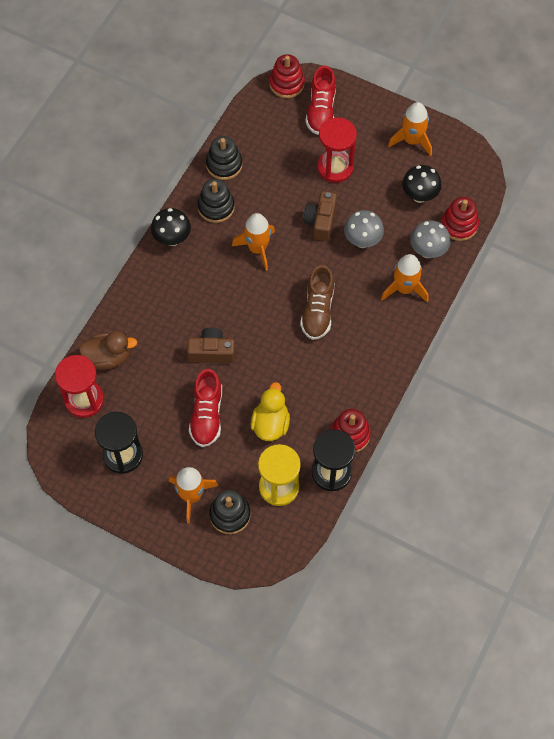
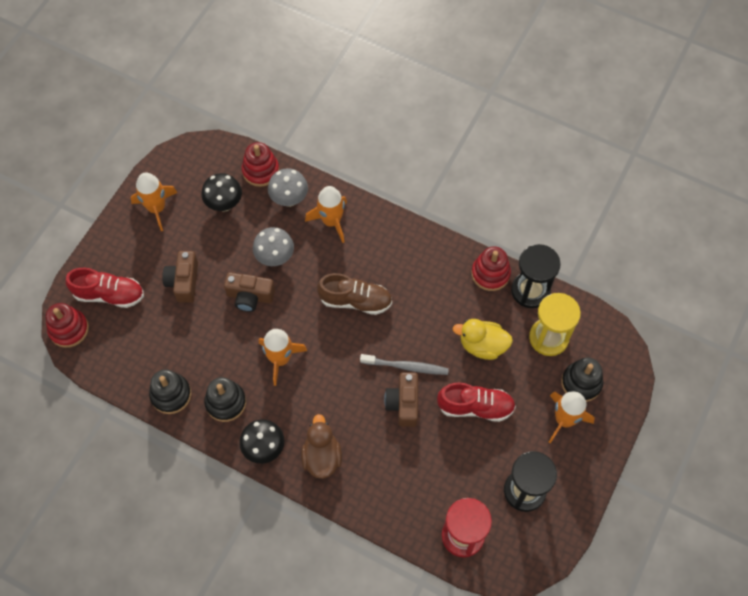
camera: 90 degrees left, 0 degrees up
(108, 357) = (411, 512): brown duck -> brown duck (322, 457)
(249, 355) = (406, 366): none -> grey toothbrush
(335, 167) = (184, 282): red hourglass -> brown camera

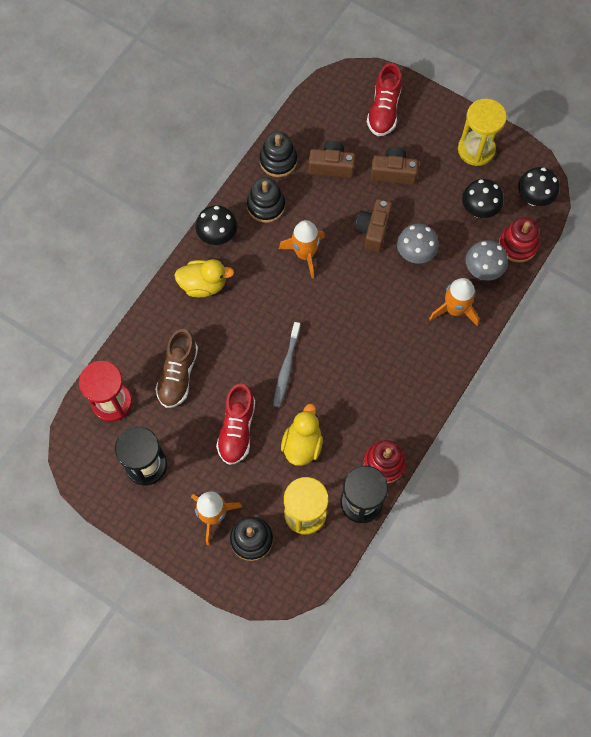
camera: 95 degrees right, 5 degrees up
(69, 329) = (350, 79): red stacking toy -> none
(156, 208) = (476, 149): orange rocket -> yellow hourglass
(210, 158) = (533, 198): none -> black mushroom
(322, 457) = (203, 285): brown duck -> yellow duck
(355, 301) = (362, 326): brown shoe -> brown shoe (178, 375)
(403, 403) = (248, 362): brown camera -> brown camera (331, 166)

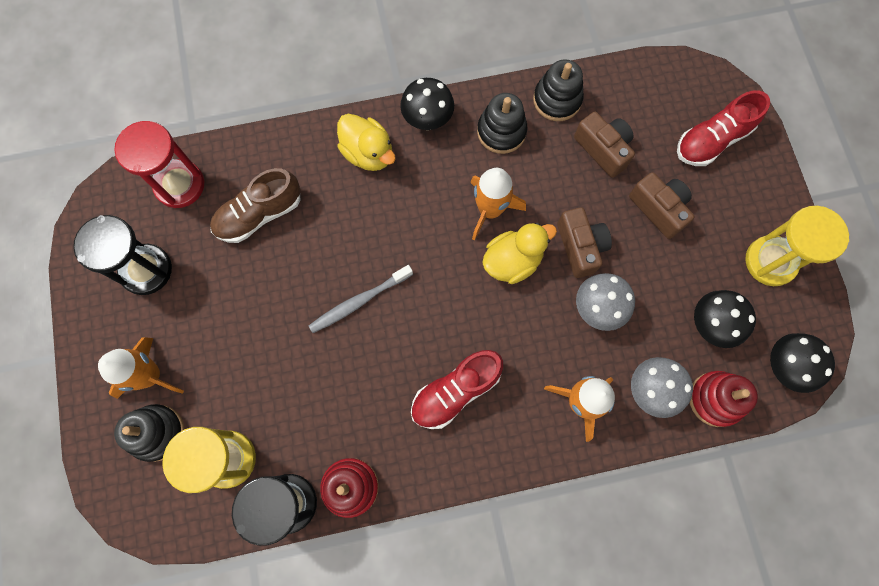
camera: 45 degrees right, 5 degrees up
(237, 429) = (255, 315): red shoe -> red shoe (455, 391)
(302, 444) = (296, 389): yellow duck -> yellow duck (512, 261)
(373, 230) = (580, 247): brown camera -> brown camera turned 105 degrees clockwise

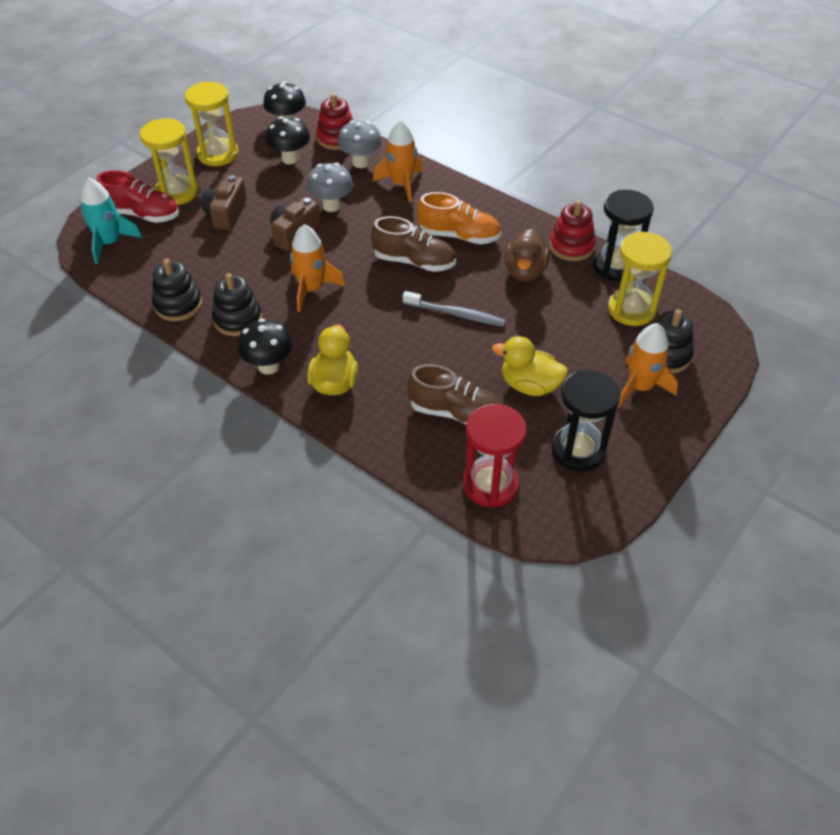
camera: 130 degrees left, 25 degrees down
(356, 408) = (525, 272): none -> brown duck
(454, 321) = (414, 261): none -> brown shoe
(455, 391) = (459, 236): red shoe -> orange shoe
(512, 261) = (340, 258): yellow duck -> yellow duck (529, 385)
(603, 149) = (201, 260): brown camera -> none
(687, 93) = (110, 243): none -> turquoise rocket
(727, 187) = (177, 192): none -> yellow hourglass

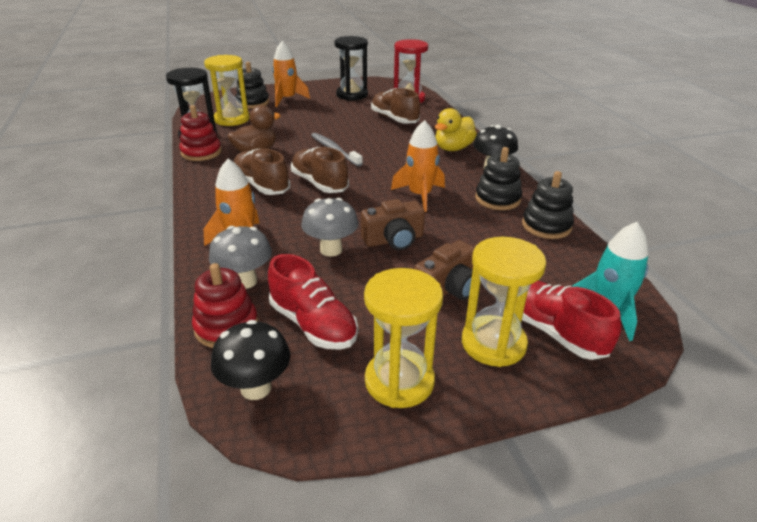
camera: 145 degrees left, 15 degrees down
(290, 159) = (313, 324): black mushroom -> red shoe
(459, 236) = (261, 185): orange shoe -> brown shoe
(529, 385) = (340, 115): yellow duck -> none

